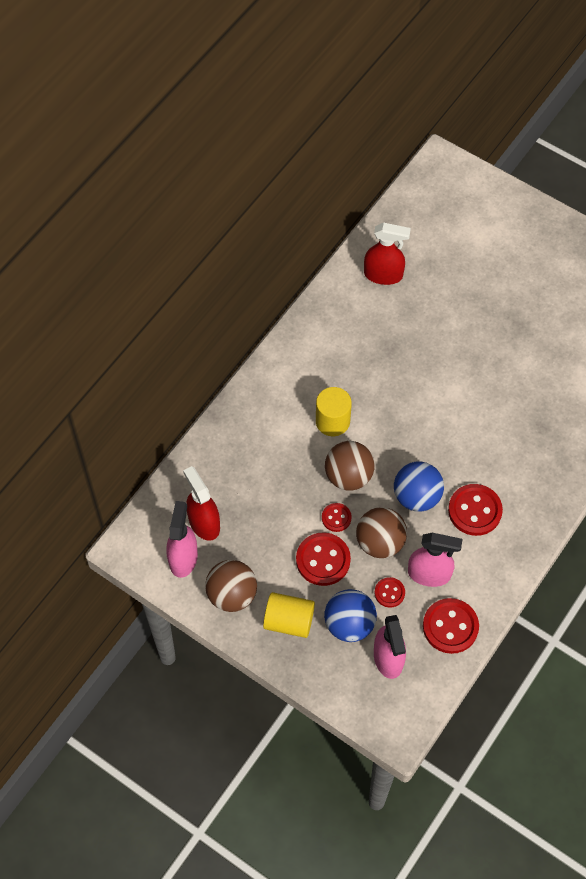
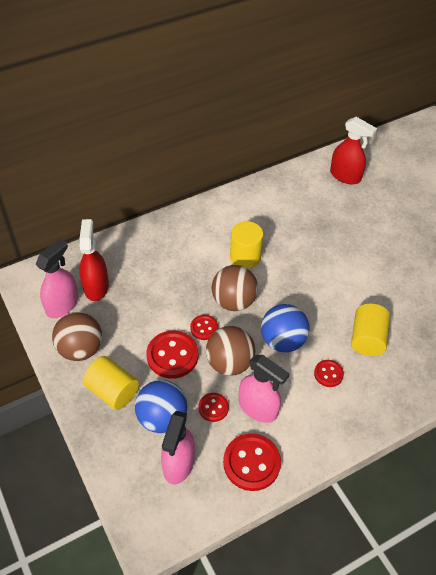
camera: 25 degrees right, 10 degrees down
(474, 511) = (328, 374): red button -> red button, size x0.56
(492, 458) = (367, 339): none -> yellow cylinder

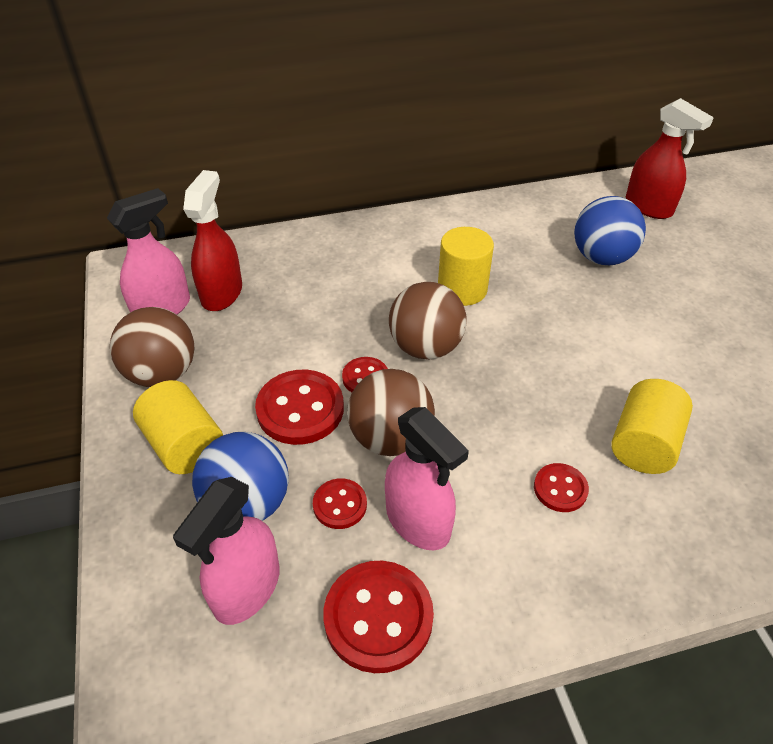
camera: 15 degrees right, 5 degrees down
(282, 341) = (491, 420): blue ball -> blue ball (601, 257)

